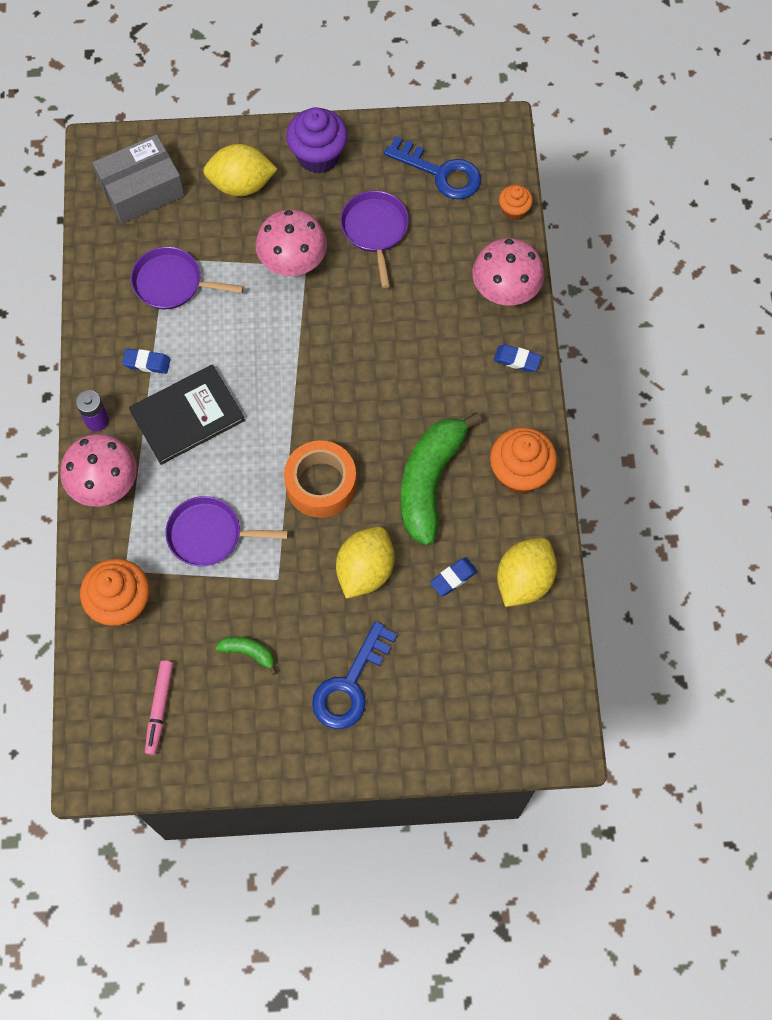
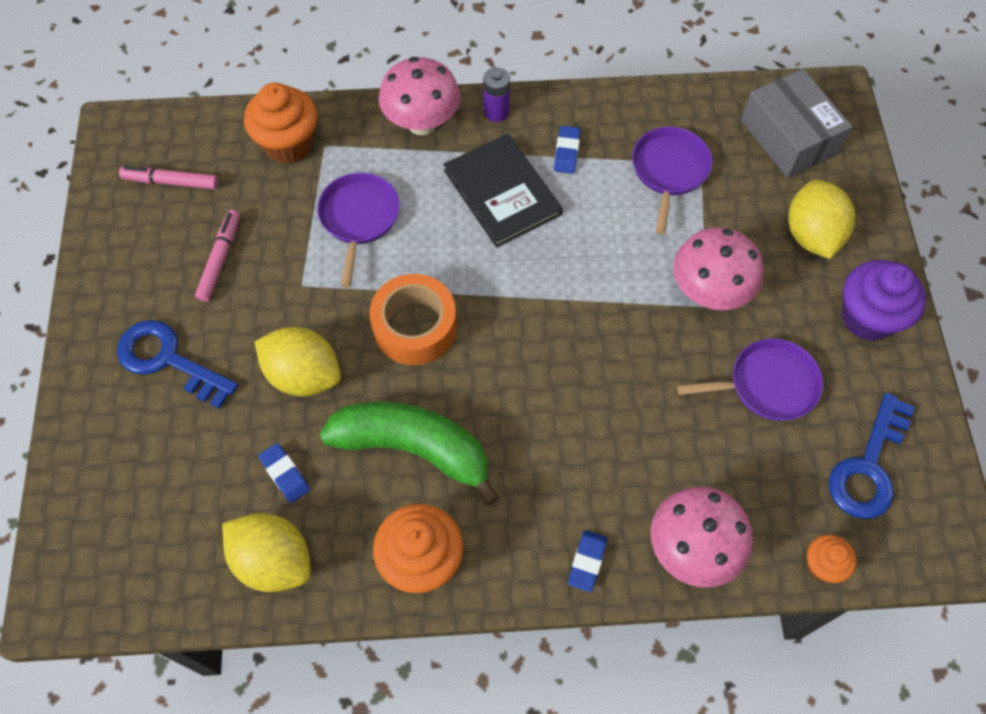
camera: 90 degrees right, 5 degrees down
(248, 652) = (220, 259): green banana -> pink marker

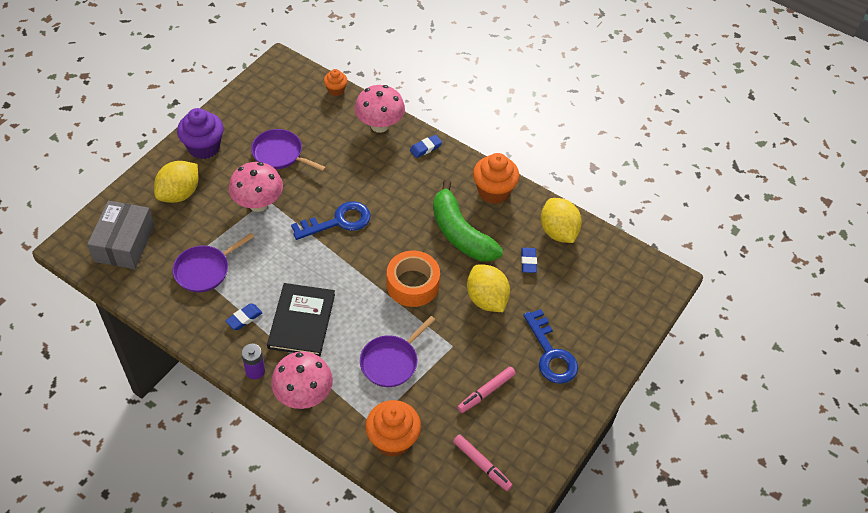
camera: 145 degrees left, 10 degrees down
(868, 466) = (277, 104): blue key -> blue key (338, 221)

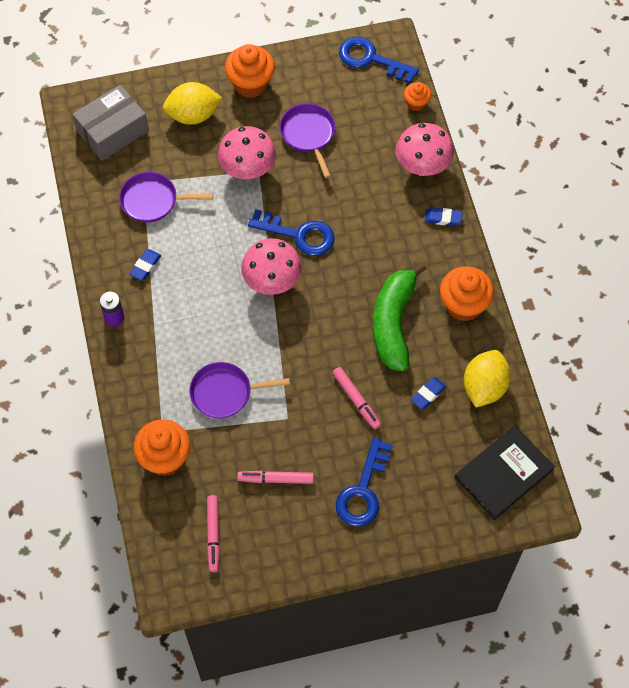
camera: 45 degrees right, 10 degrees up
(204, 147) = (251, 84): purple cupcake -> orange cupcake
(244, 318) = (145, 266): blue eraser -> blue eraser turned 60 degrees counterclockwise
(277, 81) = (371, 59): none -> blue key
(301, 321) = (187, 302): black book -> black book (504, 473)
(303, 395) = (132, 367): pink mushroom -> pink mushroom (272, 282)
(412, 284) = (307, 339): orange tape -> none
(486, 299) = (356, 400): yellow lemon -> pink marker

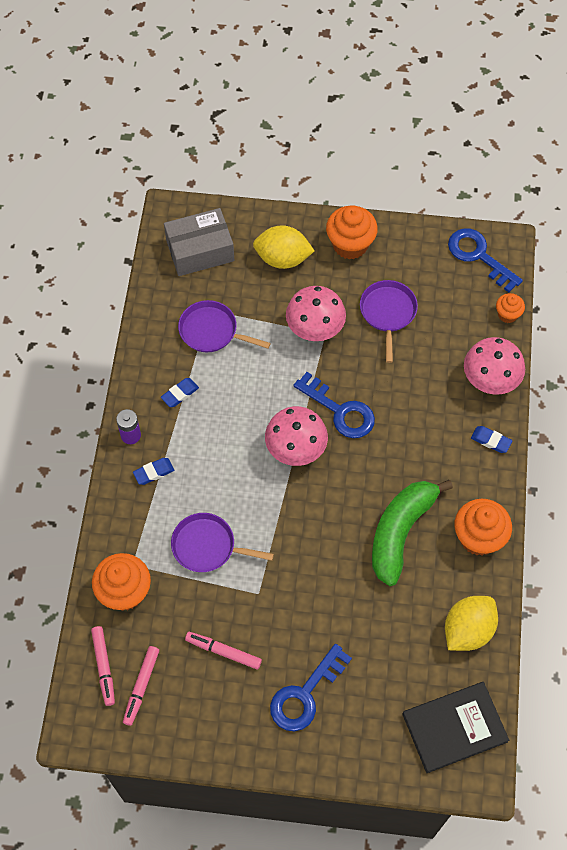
camera: 20 degrees right, 0 degrees up
(356, 400) = (333, 598): pink marker -> pink marker (104, 667)
(428, 394) = (407, 617): blue eraser -> blue eraser (154, 472)

